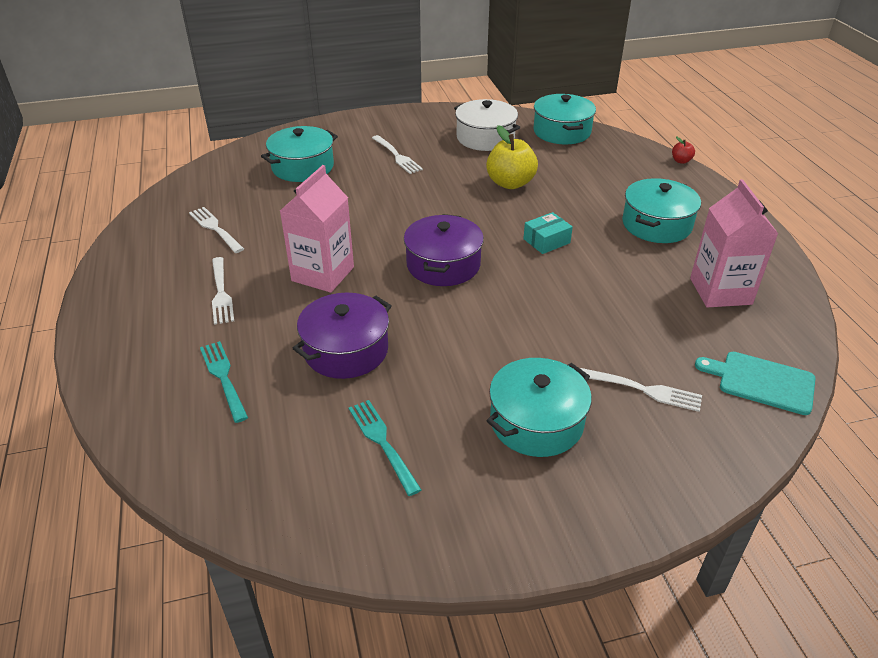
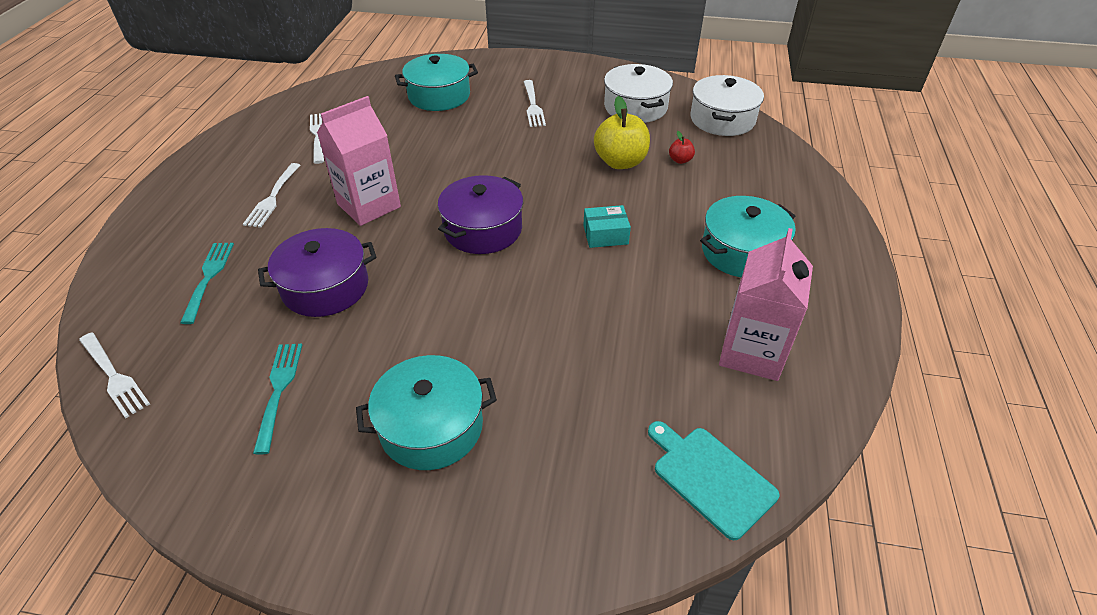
camera: 25 degrees right, 5 degrees up
(562, 132) = (722, 119): turquoise pot -> white pot
(643, 390) = (568, 435): white fork -> white fork (113, 376)
(681, 161) = (833, 185): red apple -> red apple (680, 160)

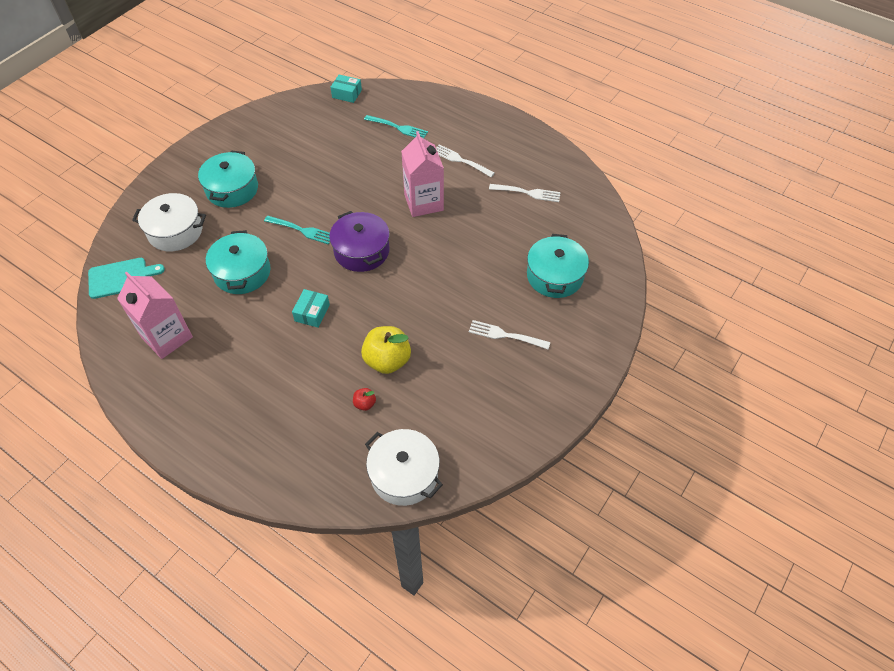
camera: 115 degrees right, 10 degrees up
(113, 376) = (347, 94): white fork -> turquoise box
(279, 391) = (295, 143): turquoise fork -> turquoise fork (301, 230)
(325, 287) = (358, 170): purple pot -> none
(635, 107) = (463, 412): white pot -> white pot (175, 231)
(742, 251) = (241, 383): turquoise pot -> turquoise pot (242, 272)

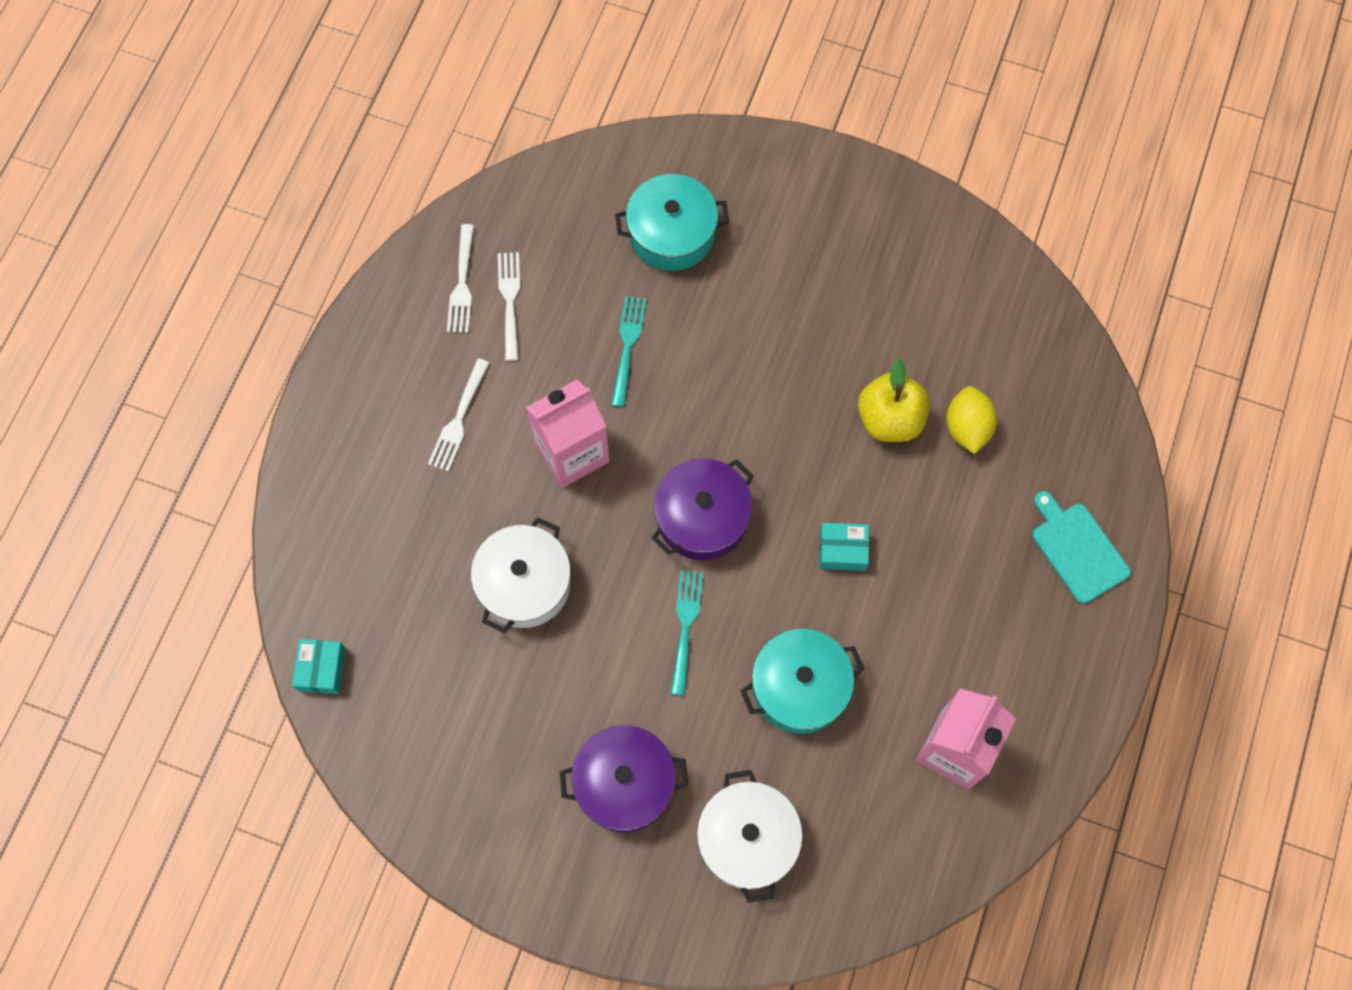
camera: 105 degrees left, 15 degrees up
(121, 278) = (870, 883): turquoise cutting board -> turquoise cutting board (1077, 549)
(232, 189) = (625, 783): turquoise pot -> purple pot
(365, 404) = (967, 428): red apple -> yellow lemon
(397, 127) = (398, 547): turquoise fork -> turquoise fork (628, 347)
(404, 474) = (1048, 350): white pot -> white pot (524, 584)
(506, 335) = (797, 277): white fork -> white fork (462, 283)

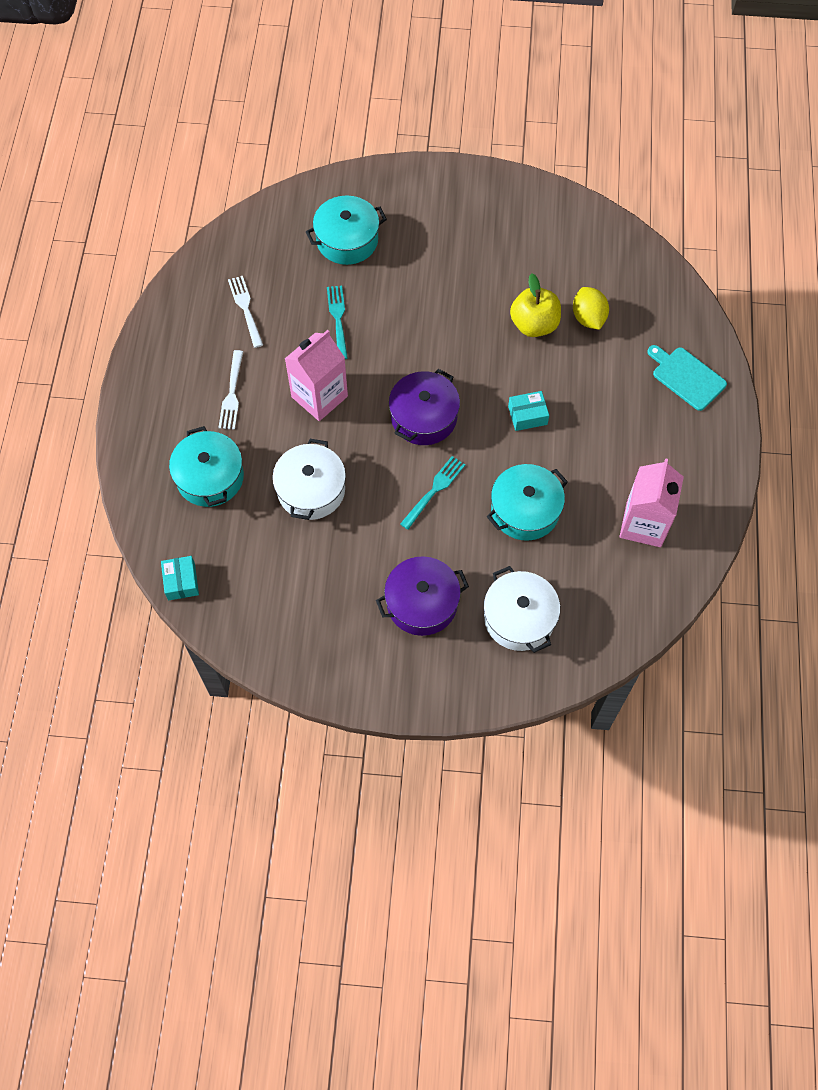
camera: 15 degrees left, 5 degrees down
(398, 531) = (210, 477): none -> turquoise pot
(462, 283) = (207, 304): white fork -> none
(686, 627) = (434, 491): turquoise fork -> turquoise fork turned 45 degrees clockwise

